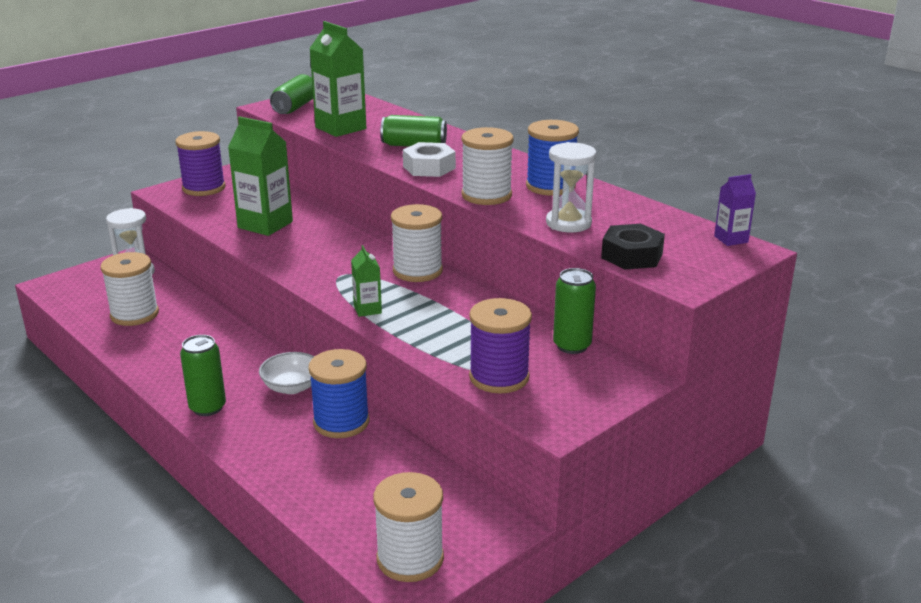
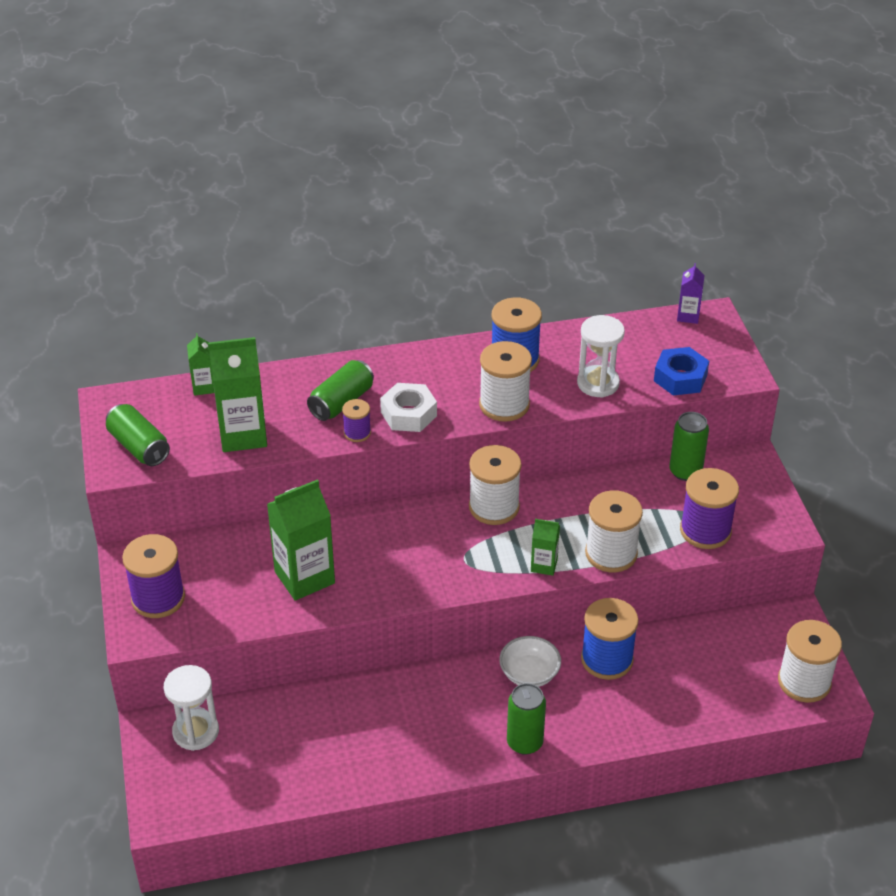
camera: 60 degrees left, 15 degrees up
(134, 314) = (298, 754): white spool -> white spool (611, 553)
(377, 108) = (204, 387): none -> green carton
(385, 157) = (357, 433): none -> purple spool
(632, 256) = (680, 378): black nut -> blue nut

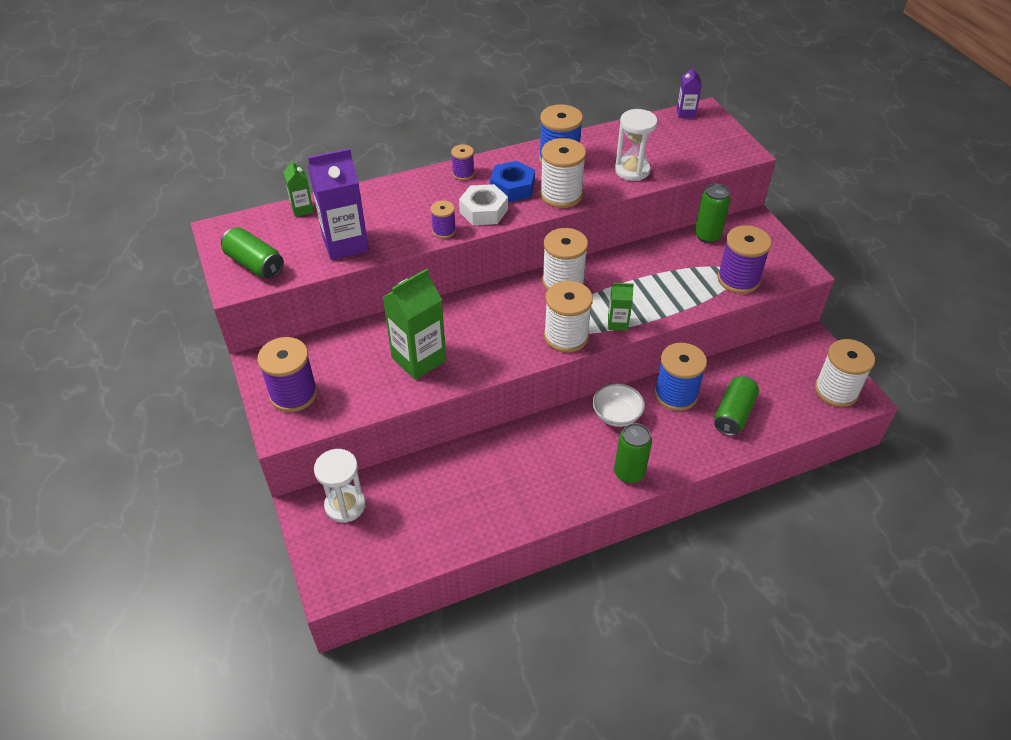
camera: 10 degrees left, 5 degrees up
(243, 435) = (345, 243): green carton -> purple carton
(341, 402) = (424, 208): green can -> green can (733, 414)
(397, 364) = (463, 173): none -> purple spool
(611, 553) = (669, 307): white spool -> white spool (566, 336)
(680, 378) = (696, 159): blue nut -> blue nut (512, 187)

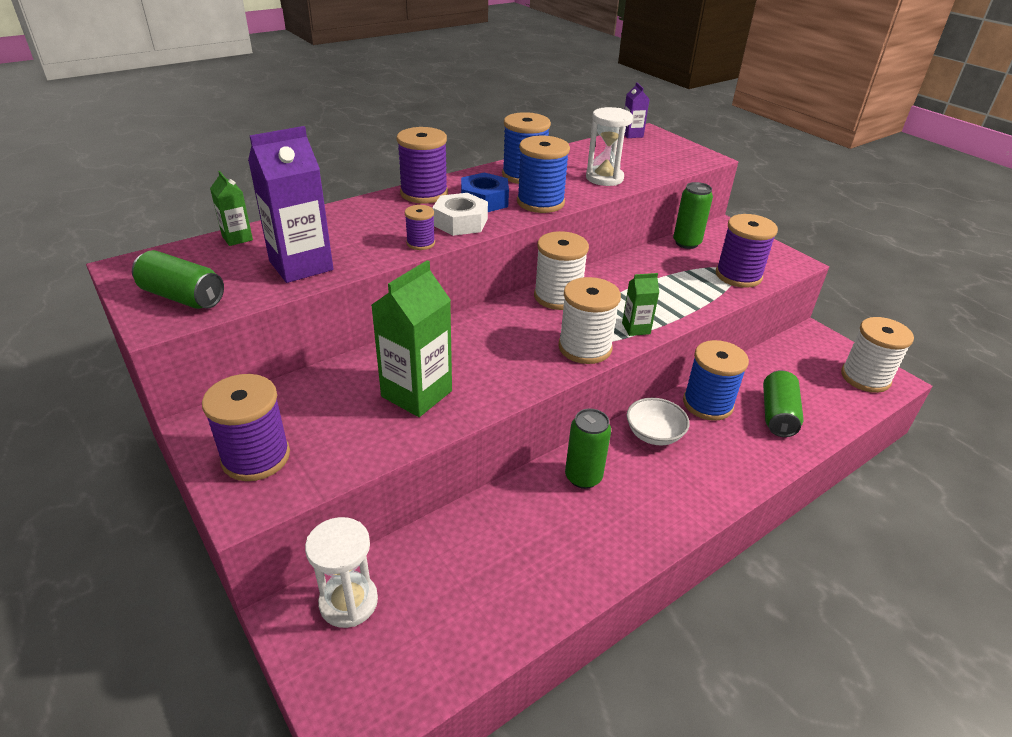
camera: 15 degrees left, 10 degrees down
(463, 173) = (424, 193): purple spool -> purple spool, size x1.88
(561, 195) = (540, 202): white spool -> blue spool
(629, 473) = (697, 496): green can -> green can (583, 477)

